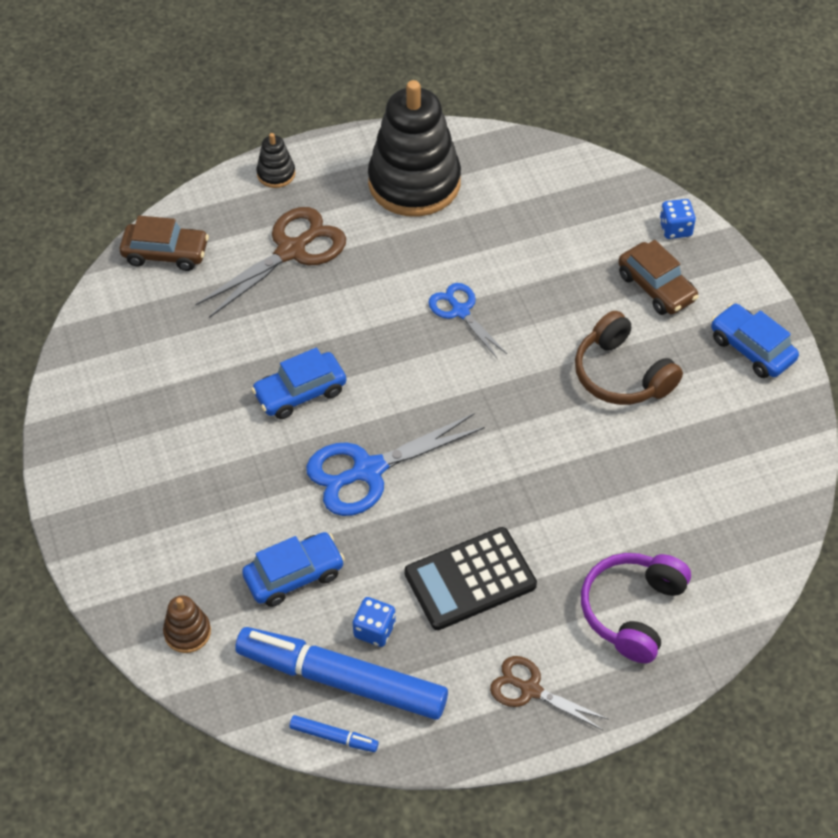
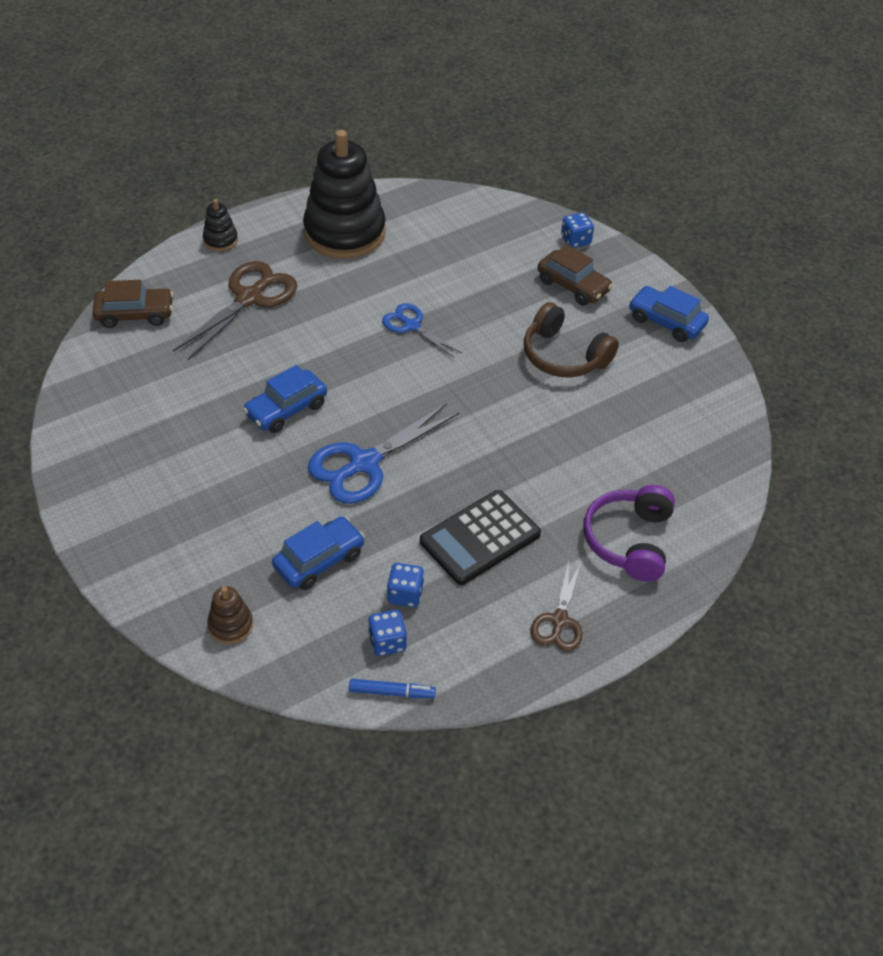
camera: 15 degrees left, 5 degrees down
(343, 680) = (387, 642): blue marker -> blue dice
(530, 690) = (559, 620): brown scissors -> brown scissors turned 90 degrees counterclockwise

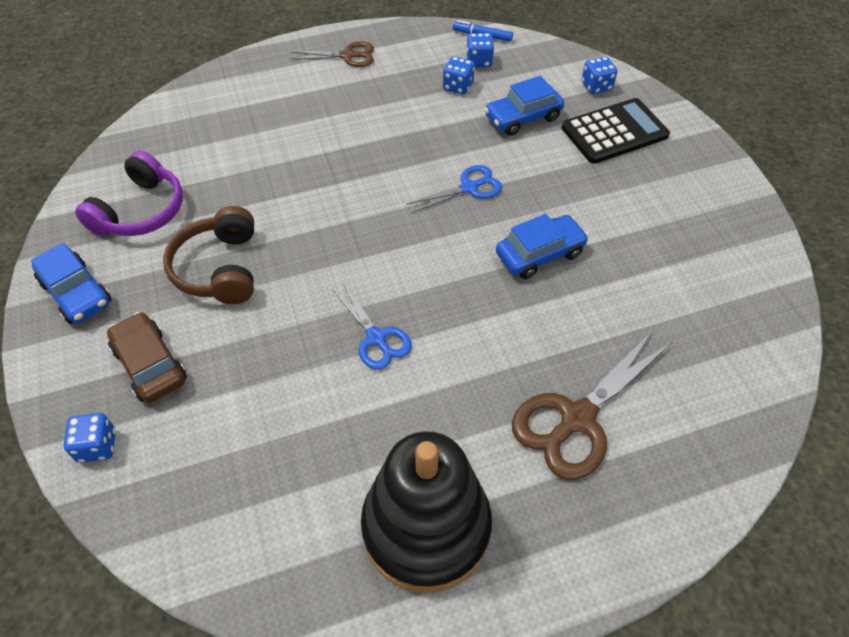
camera: 165 degrees left, 5 degrees up
(135, 314) = (730, 417): brown car -> none
(220, 240) = (621, 547): black stacking toy -> none
(230, 625) = (596, 86): brown stacking toy -> blue dice
(364, 463) = (469, 188): blue scissors -> blue scissors, size x0.60
(480, 538) = (384, 114): black calculator -> black calculator (614, 132)
(559, 620) = (348, 56): brown scissors -> brown scissors turned 60 degrees clockwise
(564, 356) = (219, 268): brown headphones -> brown headphones turned 150 degrees counterclockwise
(629, 541) = (264, 95): purple headphones -> purple headphones (140, 211)

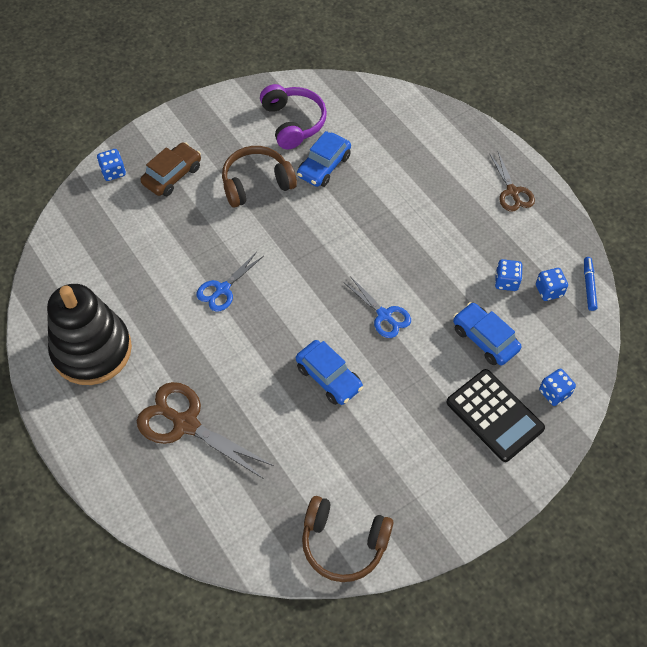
camera: 75 degrees right, 5 degrees up
(76, 293) = (216, 118): blue car -> blue car (324, 166)
(140, 211) = (293, 122): purple headphones -> purple headphones turned 120 degrees counterclockwise
(755, 284) = (343, 543): none -> brown headphones

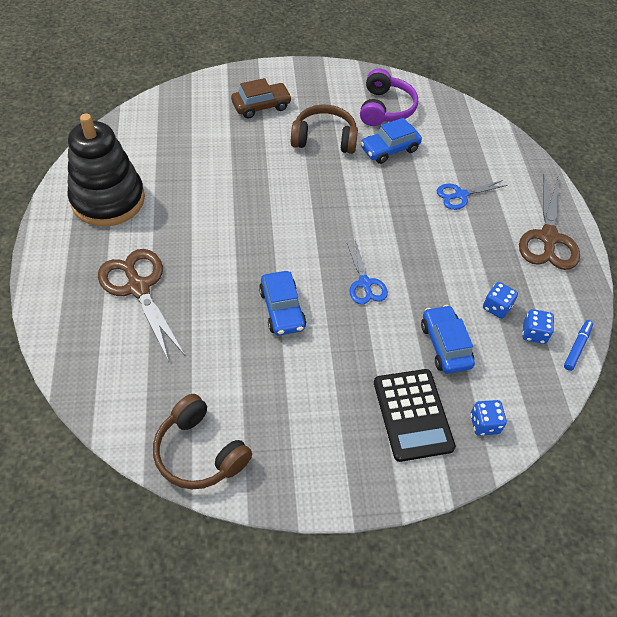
camera: 25 degrees right, 5 degrees down
(113, 172) = (218, 86): blue dice -> none
(222, 289) = (241, 202): blue scissors -> blue scissors (460, 195)
(512, 192) = (548, 238): brown scissors -> brown scissors, size x1.67

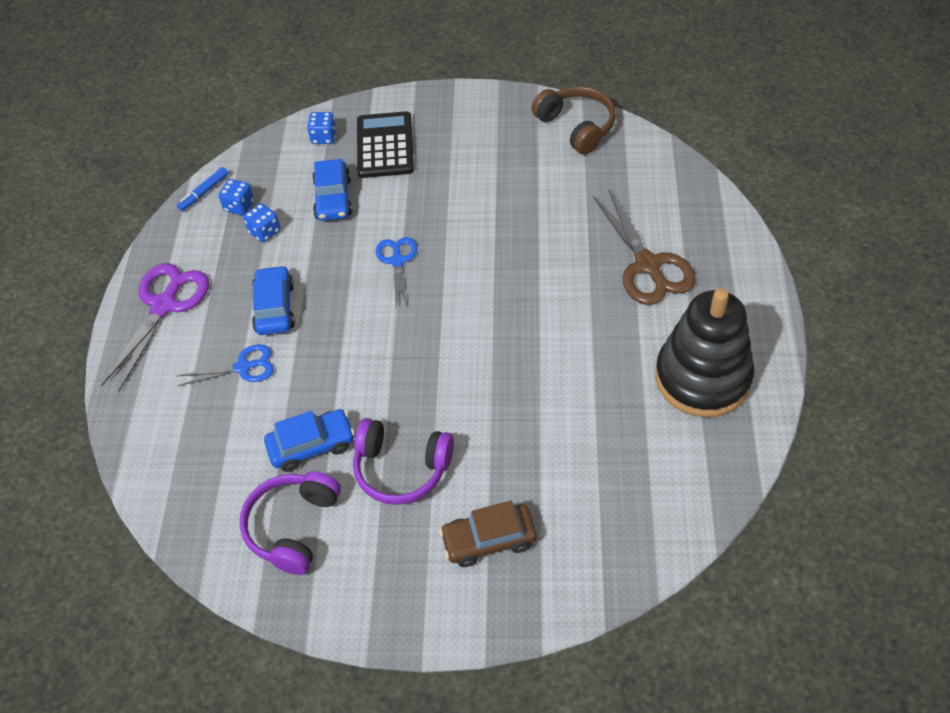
camera: 165 degrees left, 0 degrees up
(282, 309) = (492, 237): blue car -> blue car (274, 308)
(324, 139) = (401, 468): brown headphones -> purple headphones
(548, 238) = (164, 305): brown scissors -> purple scissors

